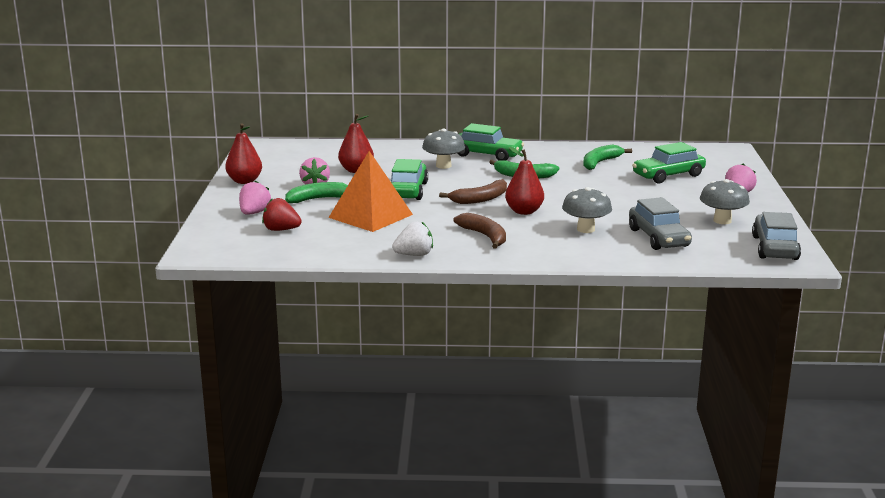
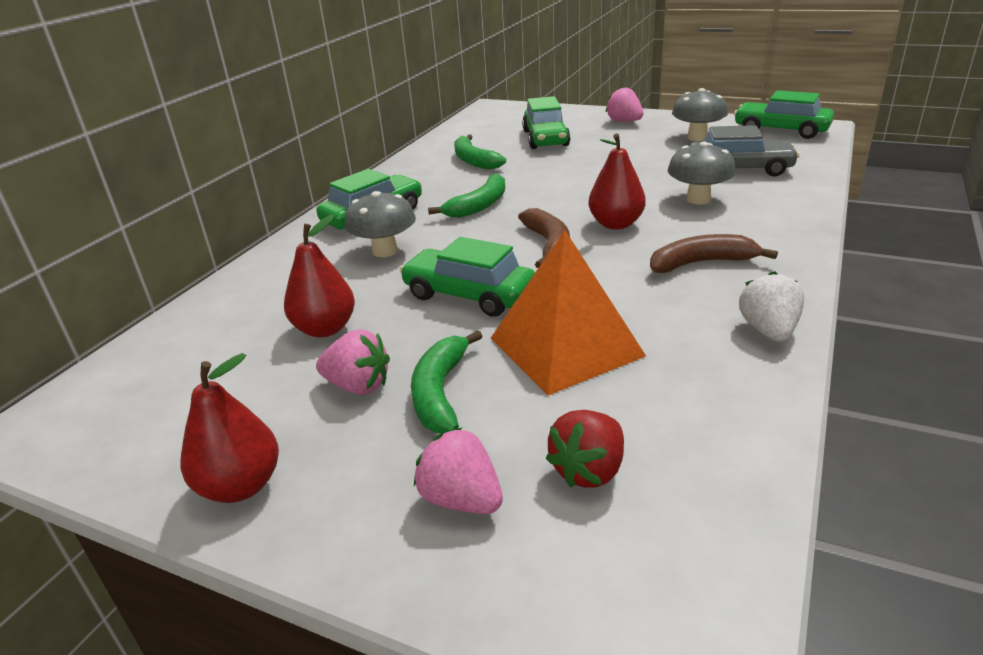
camera: 65 degrees left, 10 degrees up
(774, 248) = (781, 130): grey car -> green car

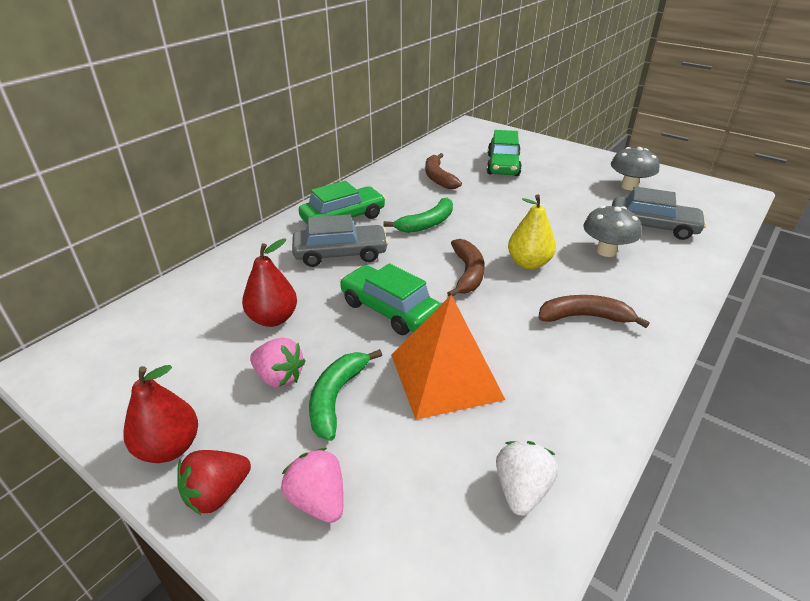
camera: 10 degrees right, 5 degrees up
(385, 251) = (340, 254): grey mushroom -> grey car
(474, 161) = (438, 178): green banana -> brown banana
(589, 470) = (421, 498): red strawberry -> red strawberry (217, 494)
(616, 224) = (528, 263): red pear -> yellow pear
(624, 121) = (574, 159): pink strawberry -> none
(768, 331) = (615, 397): white strawberry -> white strawberry (521, 490)
(781, 130) = (705, 191): green car -> none

